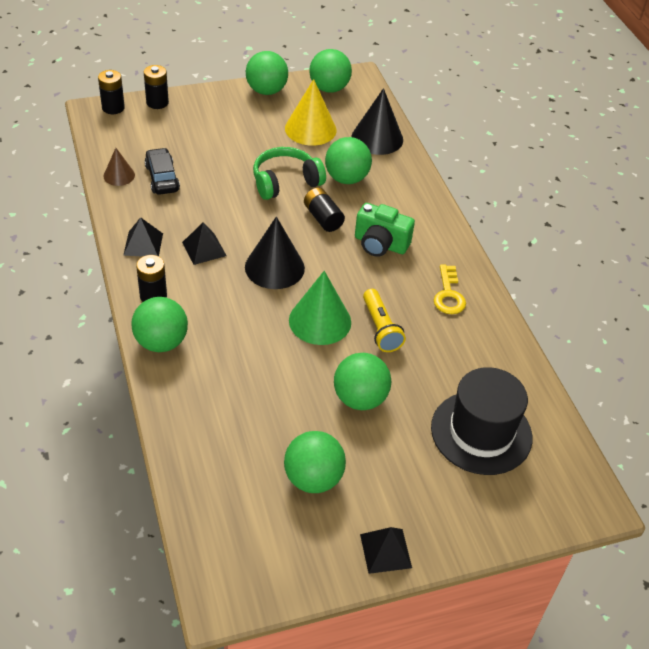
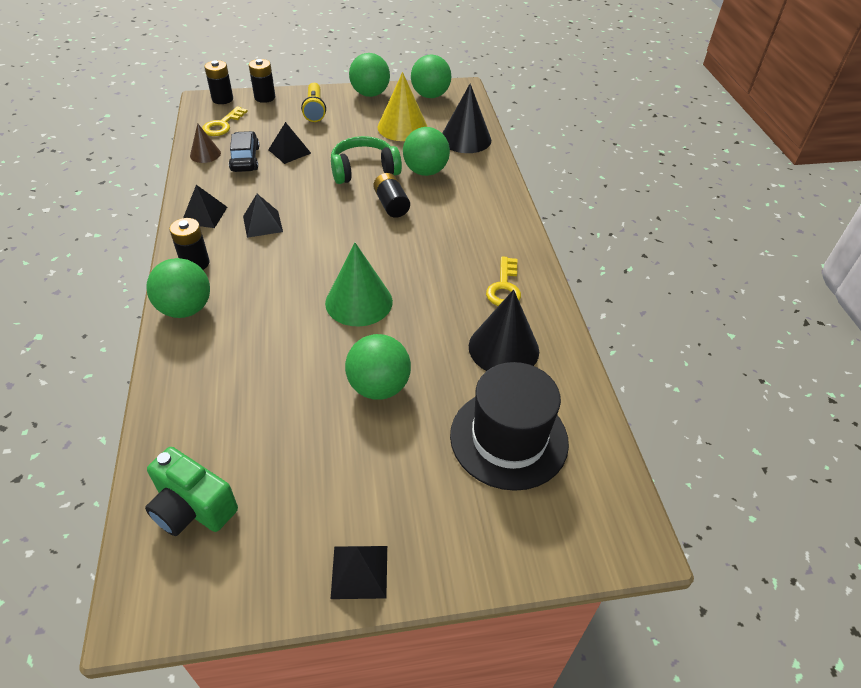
camera: 10 degrees right, 0 degrees up
(124, 140) = (222, 125): none -> yellow key
(204, 166) = (289, 151): none -> black pyramid
(274, 267) = (328, 246): black cone -> black cone (503, 348)
(313, 479) = (299, 472): green ball -> none
(380, 244) = (443, 233): green camera -> green camera (192, 508)
(380, 328) = (422, 315): yellow flashlight -> yellow flashlight (314, 110)

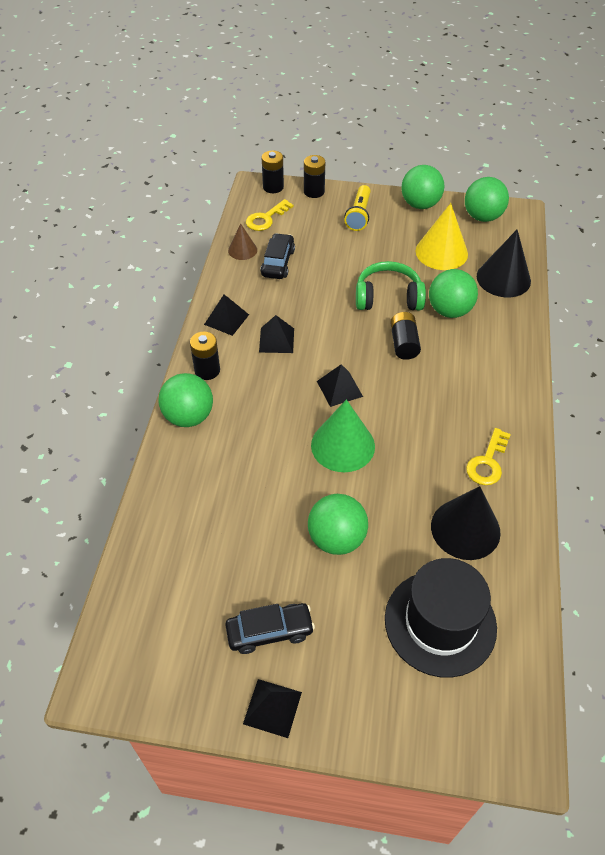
camera: 20 degrees right, 5 degrees up
(192, 508) = (153, 610): green camera -> none
(289, 151) = (321, 261): black pyramid -> black pyramid (339, 388)
(334, 494) = (270, 632): none -> black car

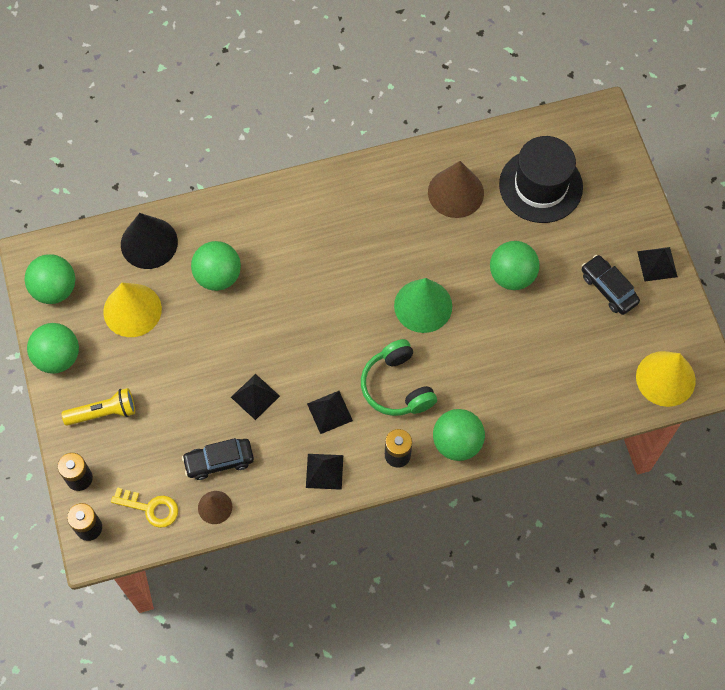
camera: 115 degrees left, 15 degrees up
(129, 637) = (665, 378): none -> yellow cone
(339, 388) = (362, 333): black pyramid -> black pyramid (255, 396)
(388, 297) = (224, 336): green headphones -> green headphones (396, 386)
(403, 343) = (281, 300): black battery -> none
(465, 529) = (455, 192): black cone -> brown cone
(487, 462) = (384, 195): yellow key -> none

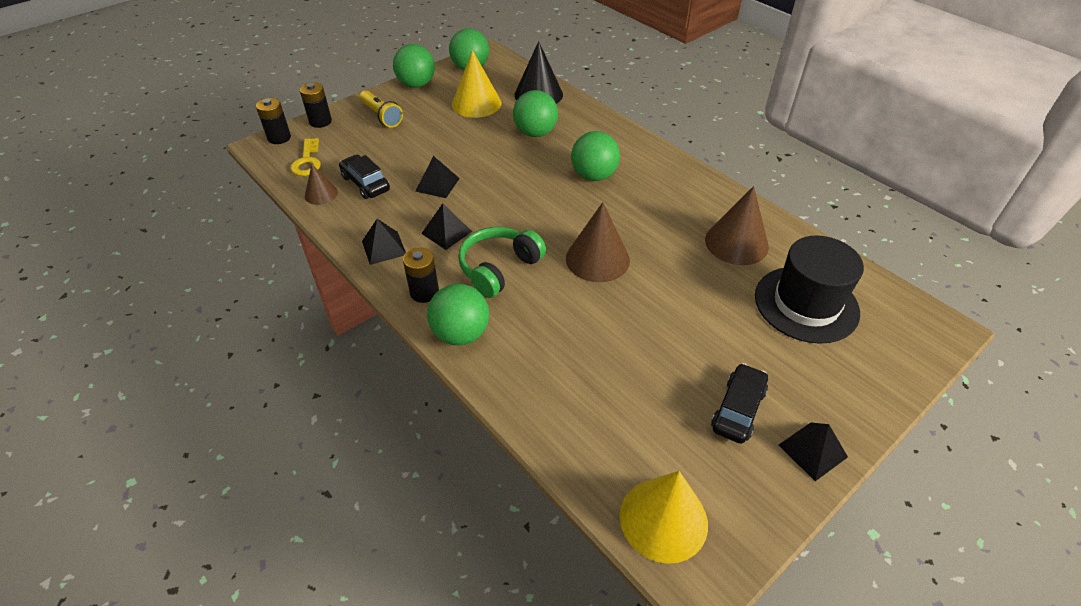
camera: 65 degrees right, 20 degrees down
(423, 306) = (597, 259): green cone -> brown cone
(512, 275) = (683, 315): green ball -> green ball (594, 176)

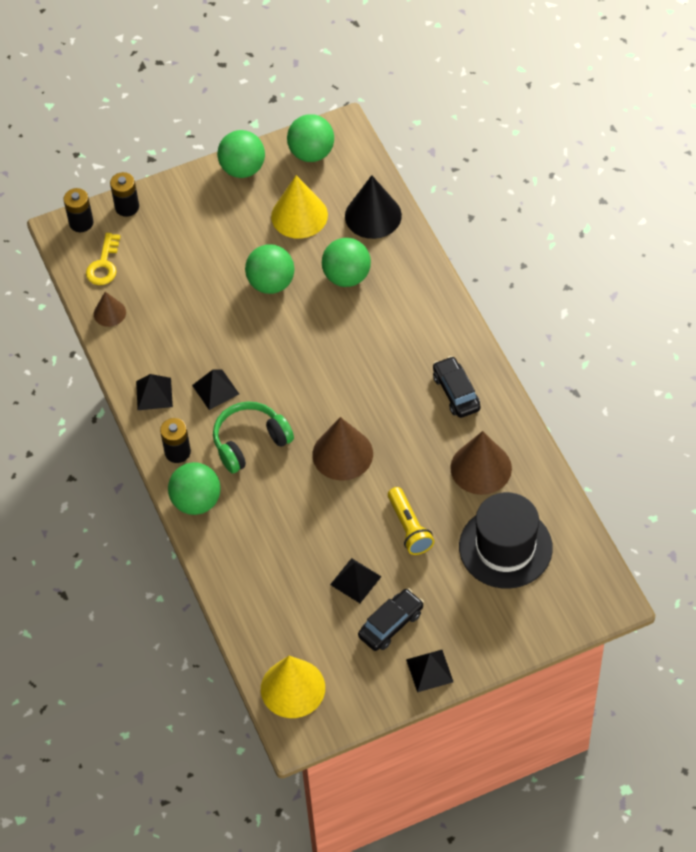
camera: 20 degrees right, 10 degrees up
(365, 183) = (155, 309): black car -> black car (456, 392)
(381, 116) = (192, 213): yellow flashlight -> yellow flashlight (409, 527)
(437, 184) = (223, 327): black pyramid -> black pyramid (355, 580)
(594, 176) = (383, 351): green ball -> green ball (271, 283)

